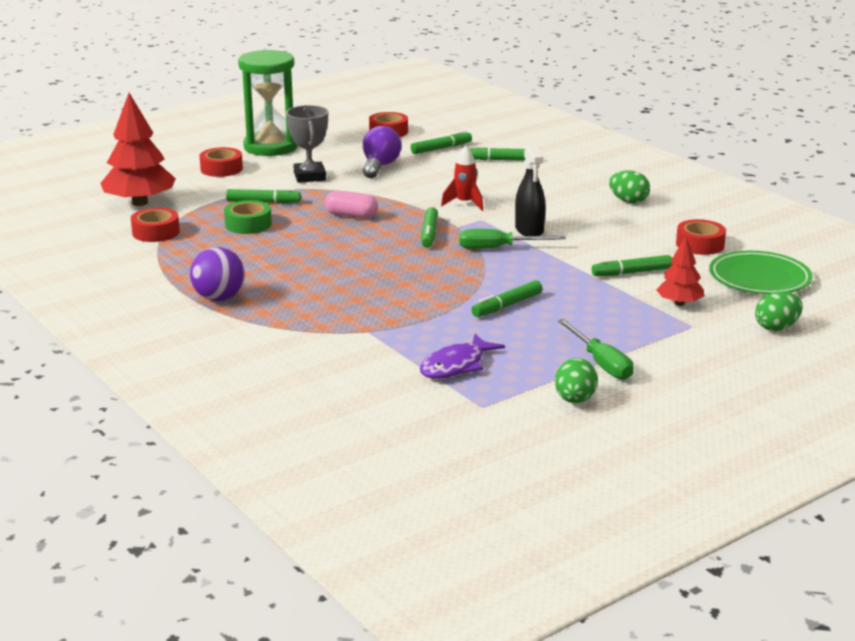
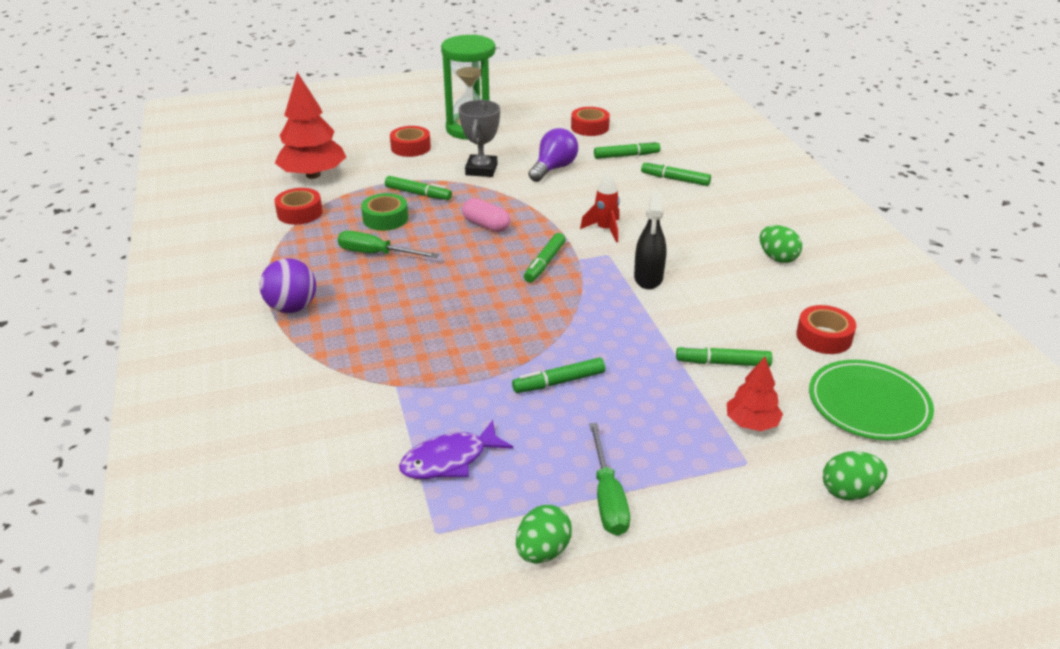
camera: 20 degrees right, 10 degrees up
(498, 248) = (601, 297): green screwdriver -> green screwdriver (376, 254)

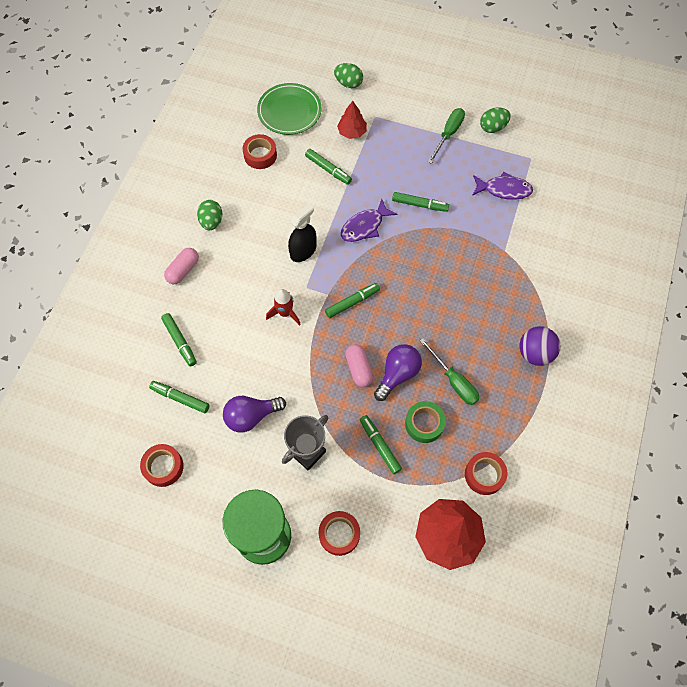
camera: 145 degrees left, 30 degrees up
(442, 236) = (397, 374): none -> purple light bulb
(605, 328) = (364, 226): none -> purple fish
(745, 216) = (183, 270): none -> pink capsule

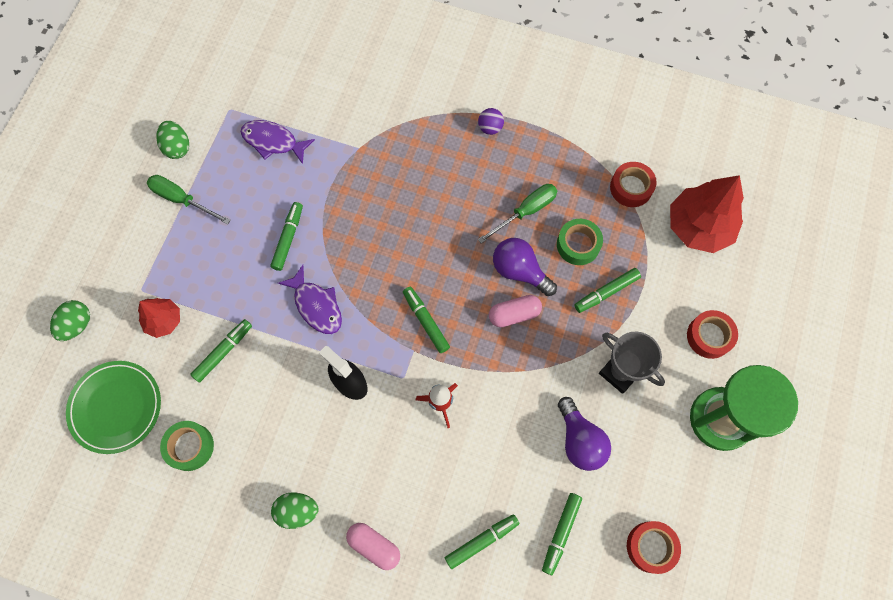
camera: 90 degrees left, 5 degrees up
(260, 155) = (190, 447): red tape -> green tape
(504, 190) = (273, 141): purple fish -> purple fish turned 75 degrees counterclockwise
(535, 353) = (490, 128): purple ball -> purple ball, size x0.60

